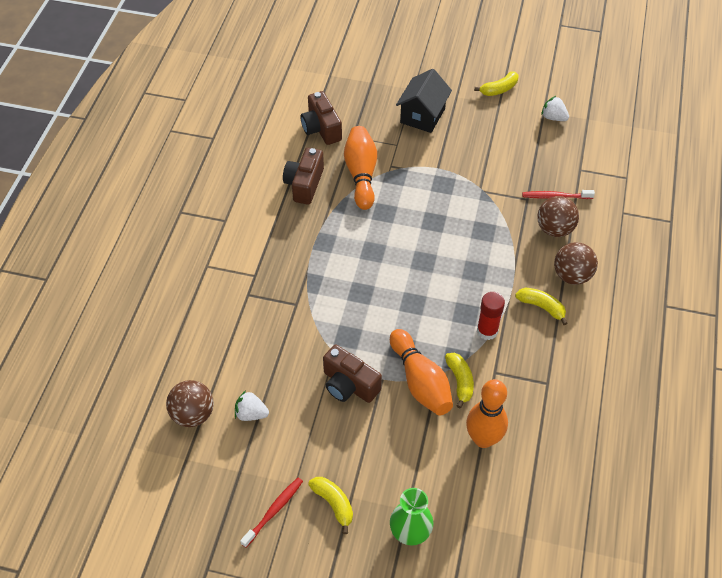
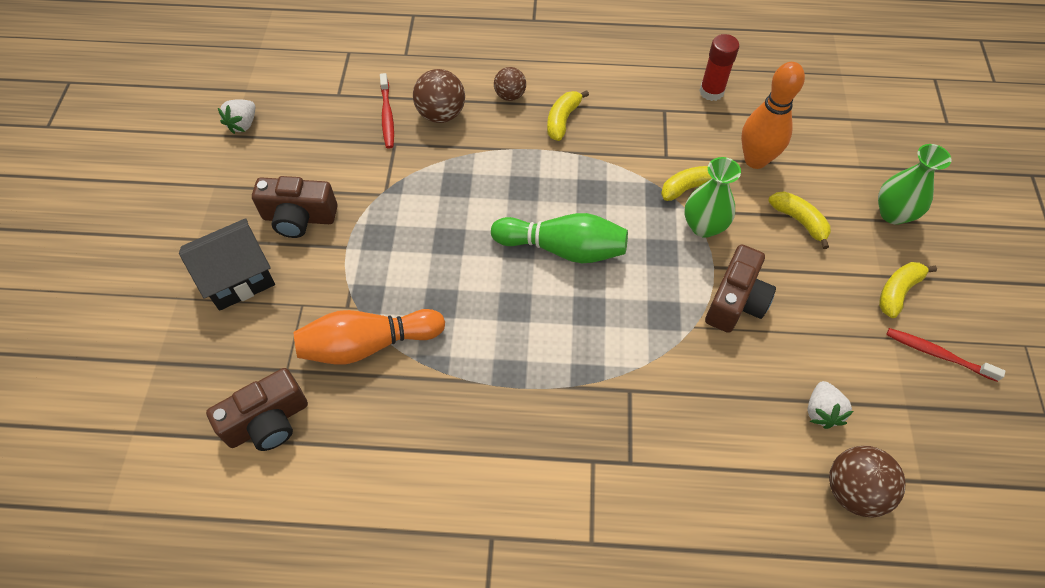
camera: 100 degrees left, 5 degrees up
(304, 184) = (397, 424): brown camera -> brown camera (299, 218)
(415, 286) = (563, 248): none -> green bowling pin
(420, 381) = (704, 226): orange bowling pin -> green vase
(422, 116) = (238, 278): black house -> black house turned 45 degrees counterclockwise
(487, 331) = (611, 168): red glue stick -> red glue stick (711, 92)
(499, 89) = (183, 188): yellow banana -> yellow banana (799, 221)
(572, 275) = (510, 95): brown ball -> brown ball, size x0.64

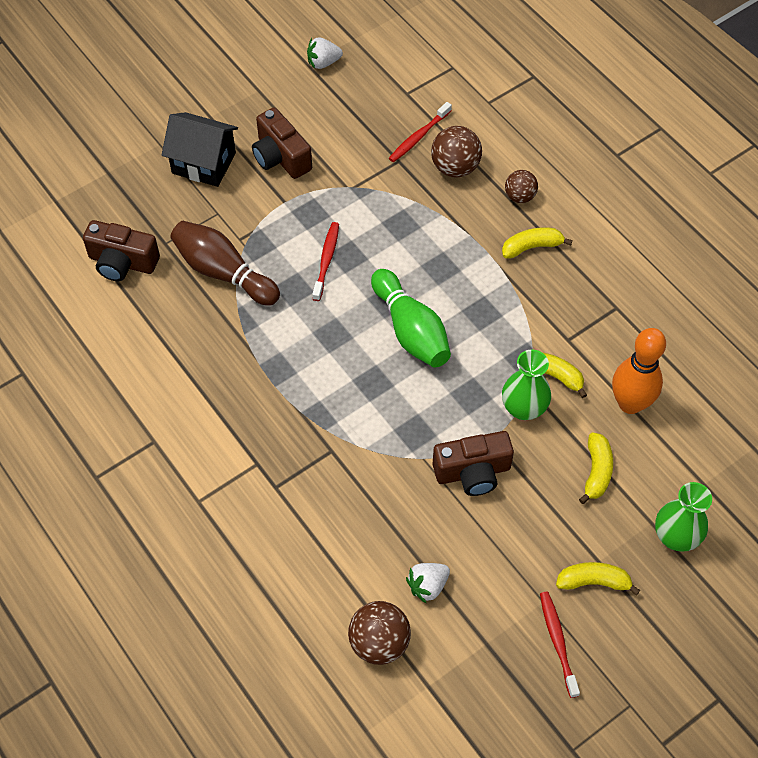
camera: 50 degrees right, 0 degrees up
(368, 344) = (223, 272): orange bowling pin -> brown bowling pin
(437, 259) = (326, 260): none -> red toothbrush
(711, 92) = (673, 327): red glue stick -> none

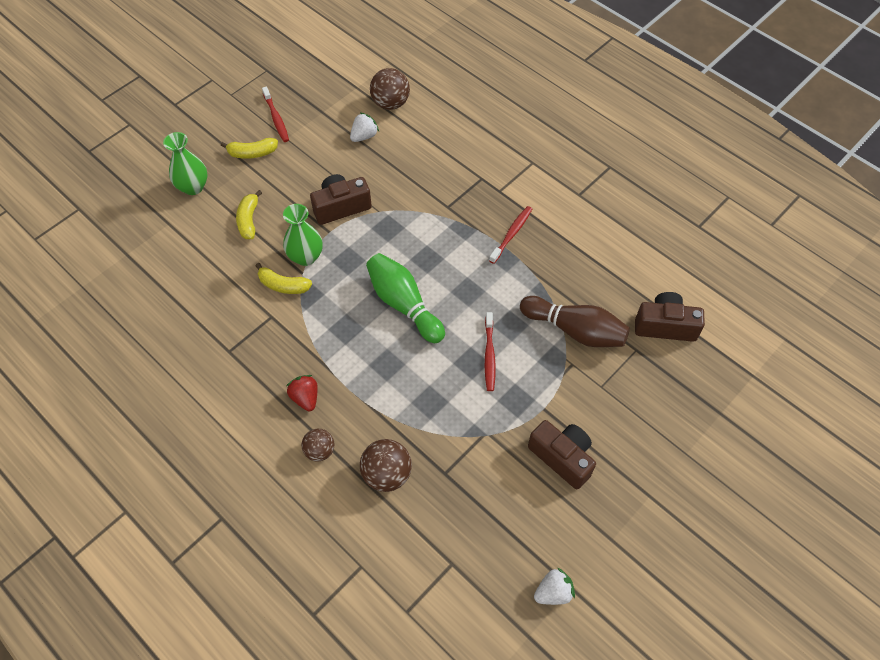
camera: 170 degrees right, 0 degrees up
(204, 163) = (634, 438): black house -> none
(418, 137) = (429, 506): red toothbrush -> red toothbrush (511, 234)
(532, 247) = (305, 398): yellow banana -> red strawberry
(630, 403) = (221, 272): orange bowling pin -> none

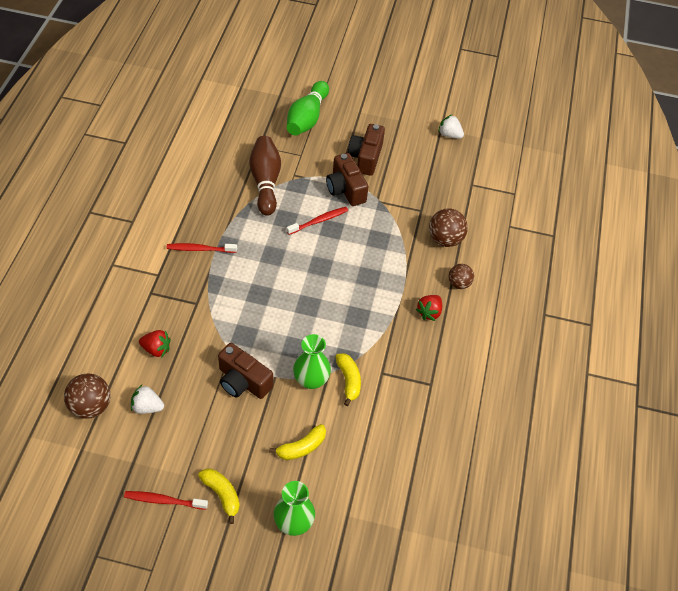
camera: 125 degrees left, 5 degrees down
(276, 118) = (164, 500): red toothbrush -> red toothbrush turned 120 degrees counterclockwise
(404, 304) = (311, 289): green bowling pin -> green bowling pin (307, 118)
(416, 161) = (156, 349): none -> red strawberry
(665, 326) = (230, 137): brown camera -> brown camera (345, 189)

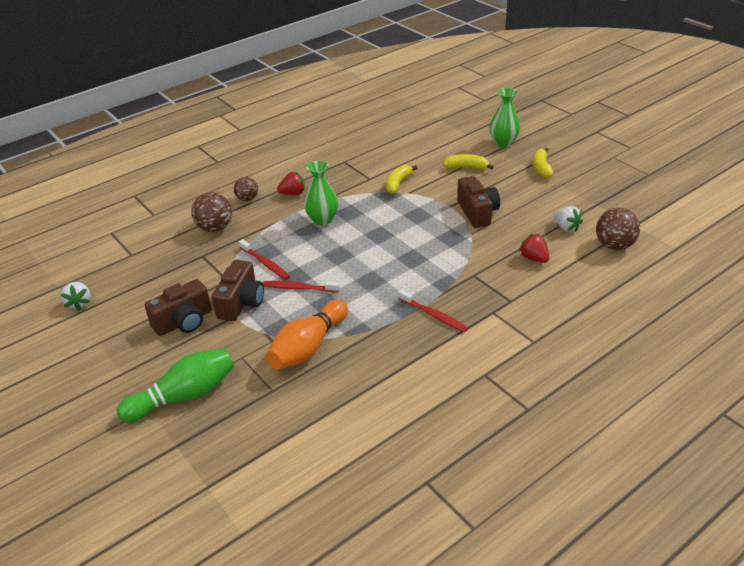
camera: 135 degrees left, 15 degrees down
(164, 500) = (585, 179): red toothbrush -> red toothbrush (265, 263)
(265, 182) = (308, 347): brown bowling pin -> orange bowling pin
(311, 380) = (425, 194): green vase -> green vase (322, 220)

